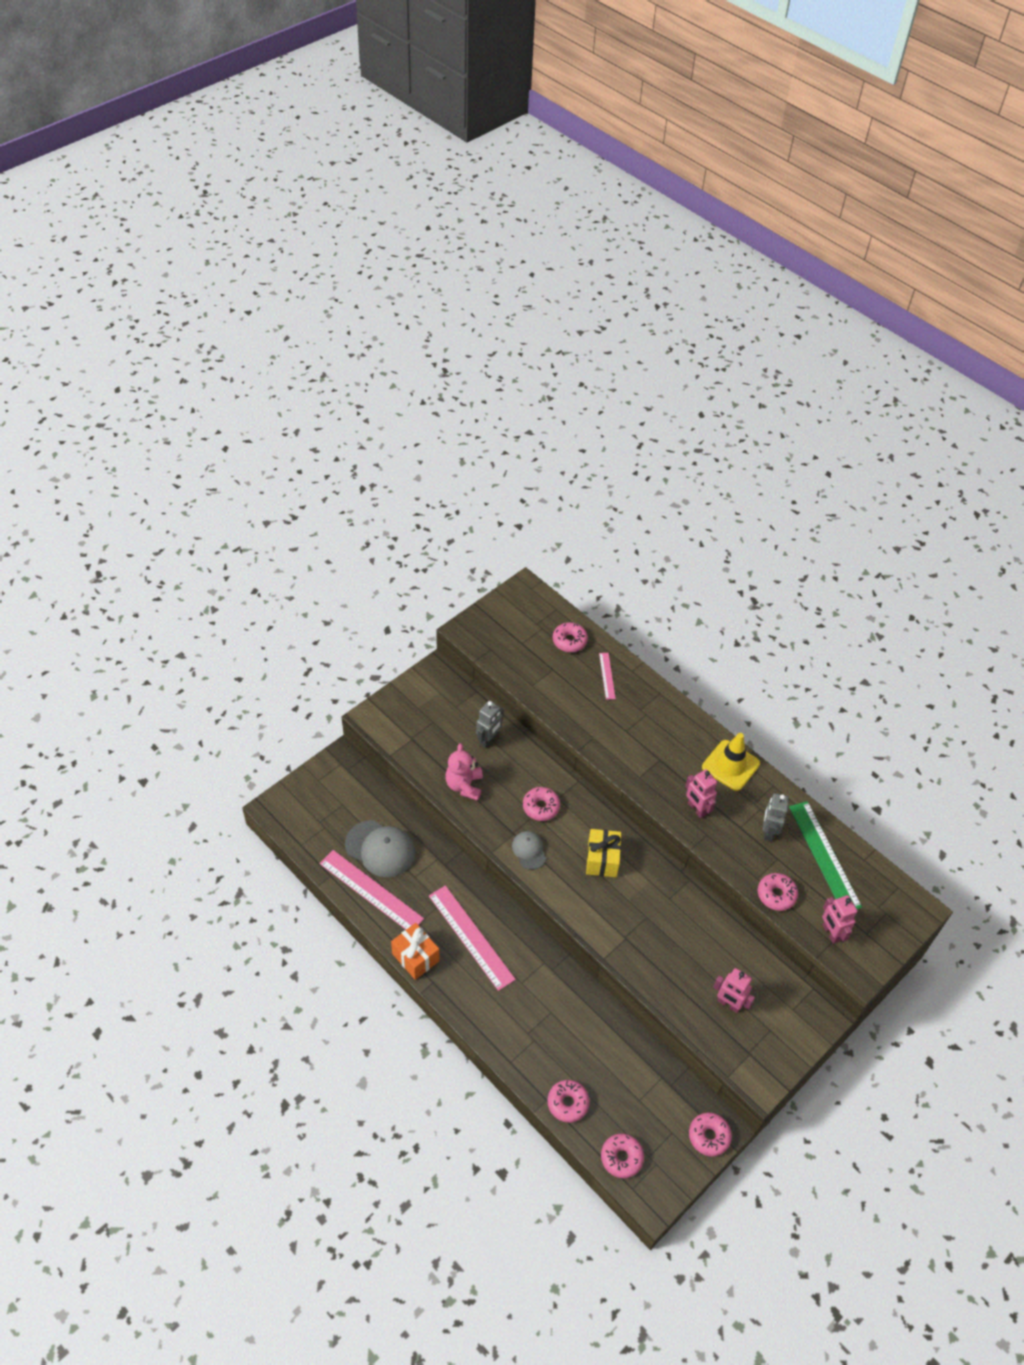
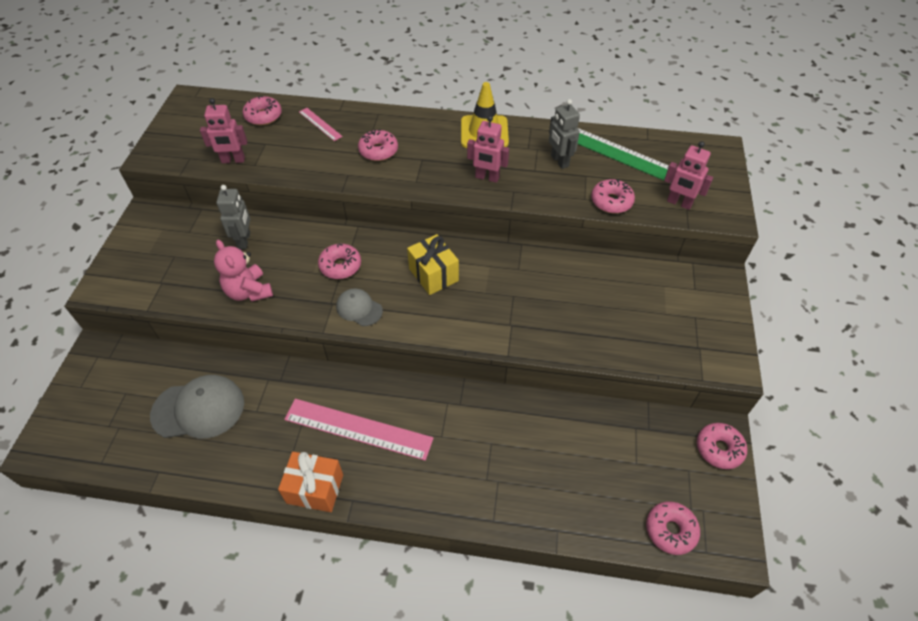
camera: 35 degrees left, 0 degrees up
(371, 891) = (217, 456): pink ruler -> none
(568, 1103) = (579, 517): pink donut -> pink donut (378, 151)
(728, 1004) = (644, 320): pink robot -> pink robot (233, 160)

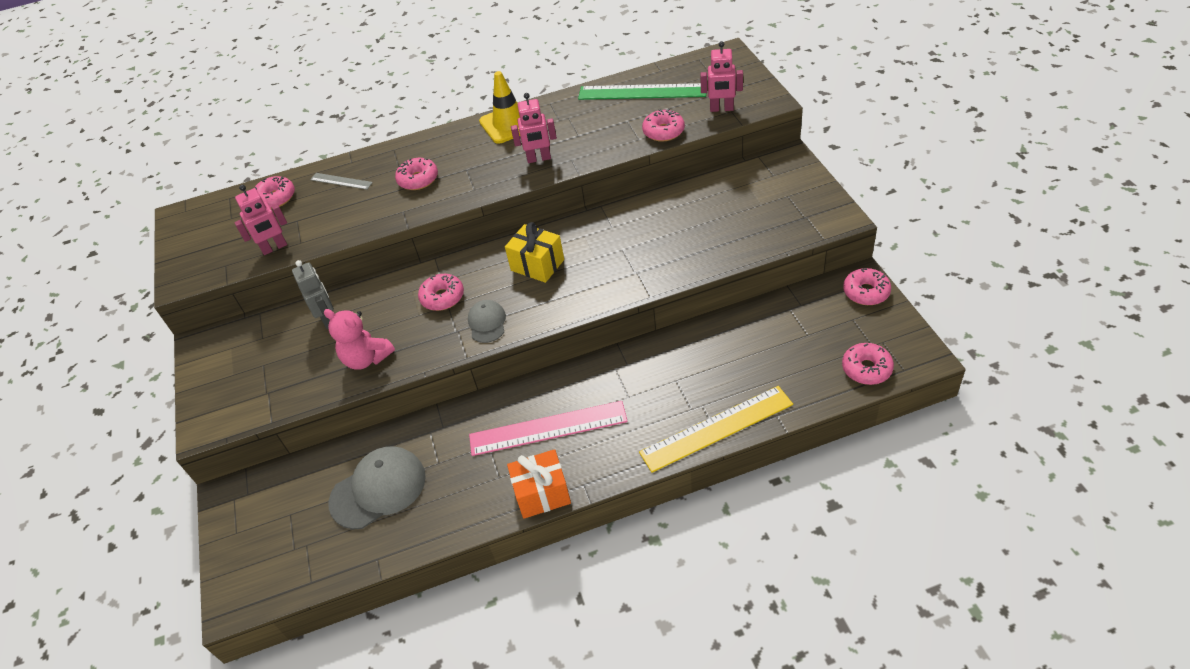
camera: 20 degrees left, 5 degrees down
(320, 124) = (341, 181): pink ruler -> grey ruler
(359, 308) = (487, 323): grey cap -> grey cap turned 75 degrees clockwise
(496, 512) = (716, 428): none -> yellow ruler
(559, 161) = (595, 119): grey robot -> none

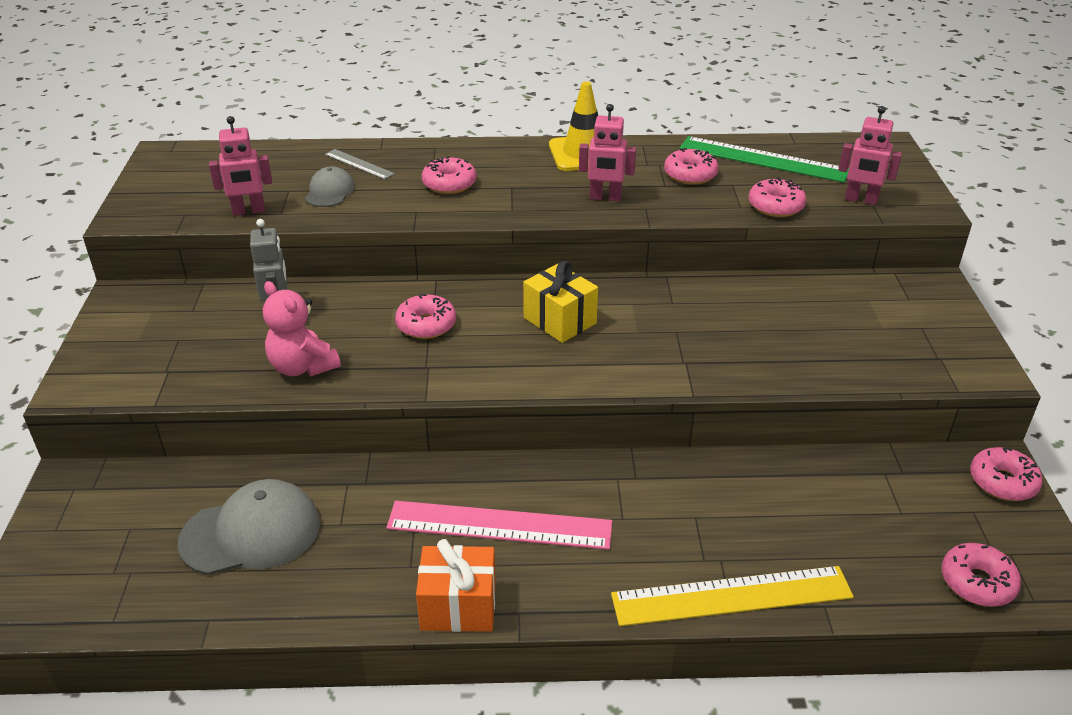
camera: 10 degrees right, 10 degrees down
(276, 198) = (276, 163): pink donut -> pink donut (690, 175)
(487, 323) = (468, 368): grey cap -> grey cap (329, 191)

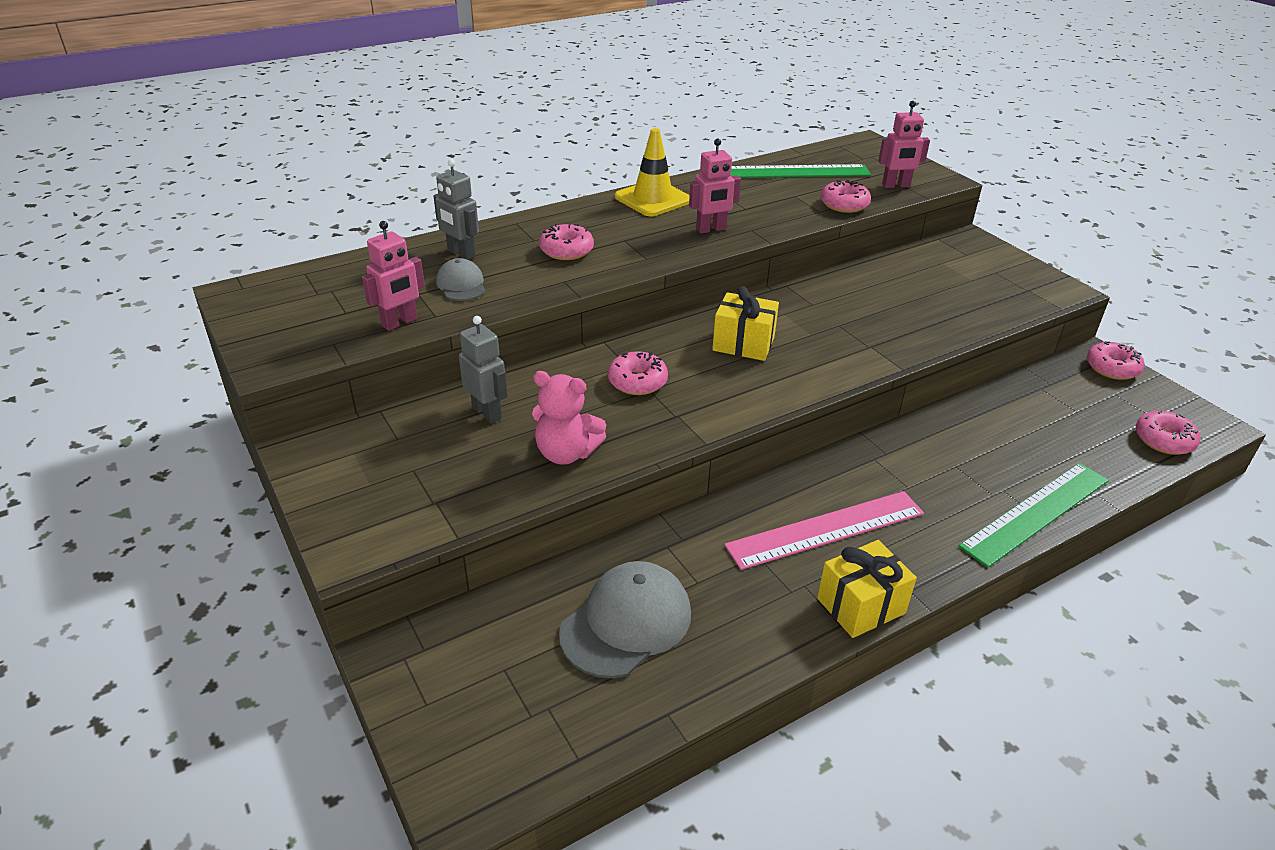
camera: 30 degrees left, 0 degrees up
(359, 164) = (461, 254): grey ruler -> grey robot
(458, 606) = (861, 606): orange gift -> yellow gift
(690, 175) = (755, 196): pink donut -> none
(731, 596) = (1036, 512): yellow ruler -> green ruler

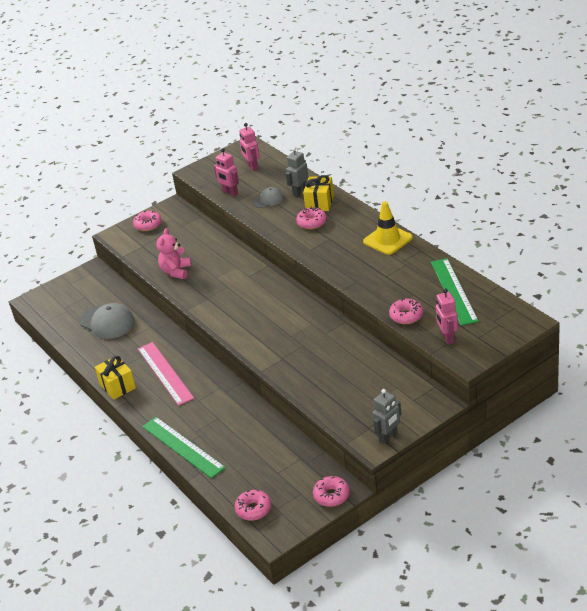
camera: 90 degrees right, 0 degrees up
(487, 412) = (202, 244): grey robot -> grey robot (388, 437)
(637, 381) = (234, 282): pink donut -> pink donut (148, 225)
(711, 229) = (352, 267): pink robot -> pink robot (252, 167)
(743, 344) = (275, 311): yellow gift -> yellow gift (319, 202)

